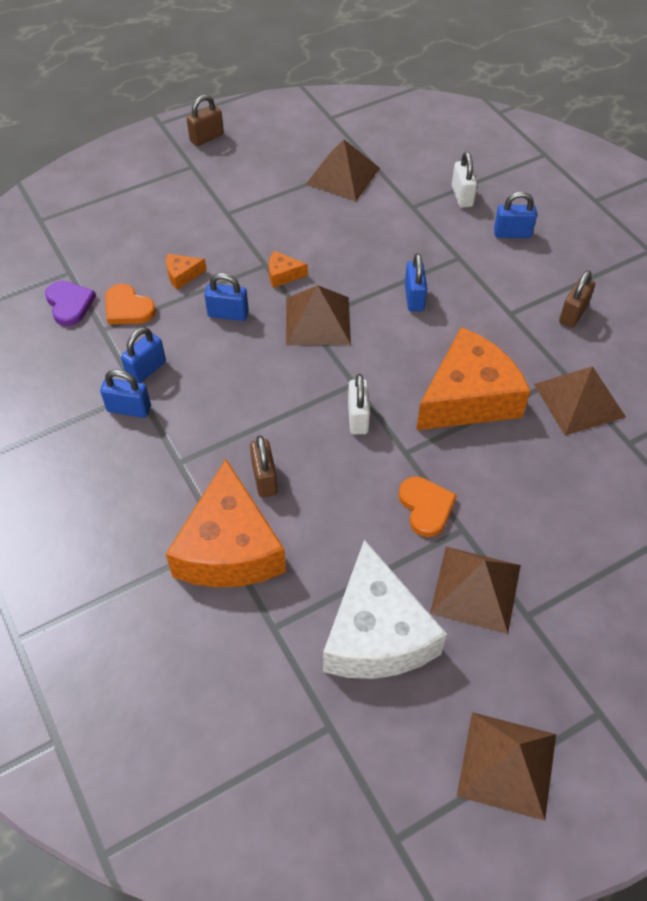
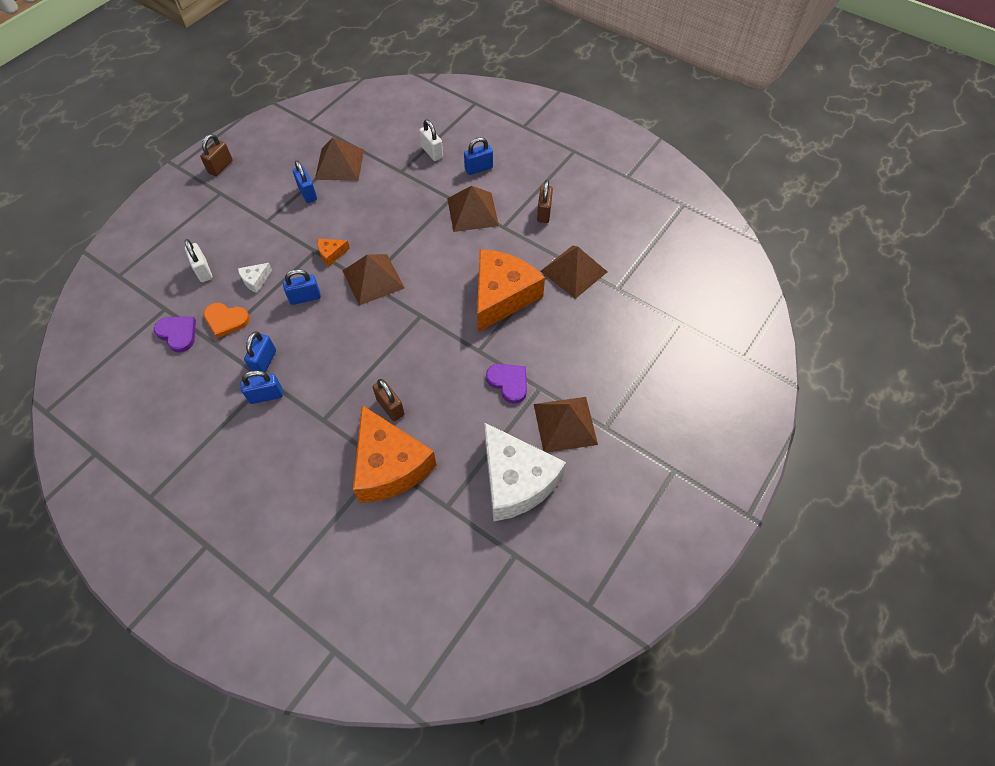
camera: 25 degrees left, 5 degrees up
(182, 275) = (255, 280): orange cheese -> white cheese
(358, 418) = (434, 339): white padlock -> white padlock (203, 271)
(414, 298) = (433, 238): blue padlock -> blue padlock (307, 193)
(426, 507) = (508, 382): orange heart -> purple heart
(507, 764) = (634, 527): brown pyramid -> brown pyramid (472, 212)

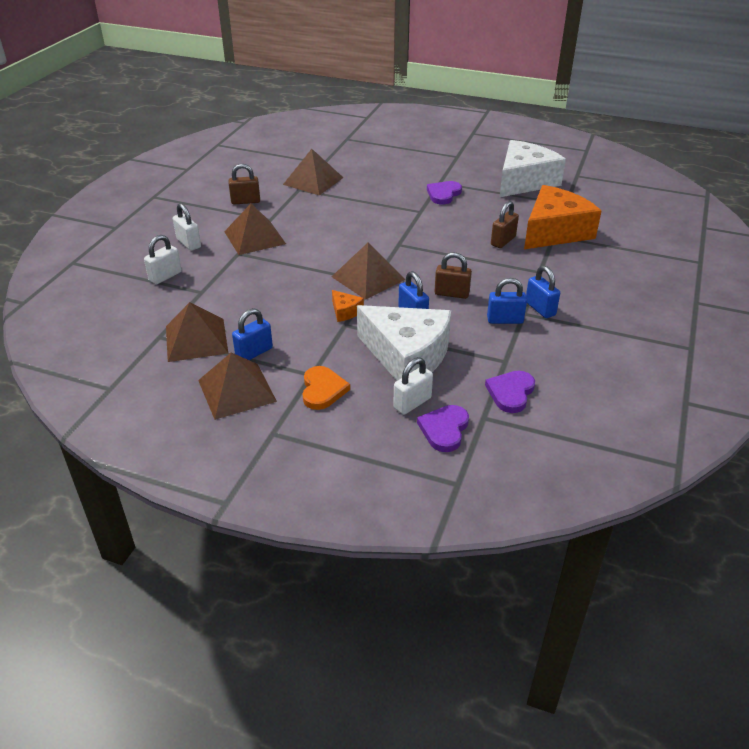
camera: 105 degrees left, 20 degrees down
(167, 282) = (444, 429): none -> purple heart
(220, 167) = (219, 450): brown padlock -> brown padlock (451, 293)
(226, 320) = (472, 361): orange heart -> orange heart (322, 390)
(255, 280) = (407, 356): white cheese -> white cheese, size x2.50
(478, 168) = (188, 243): blue padlock -> white padlock
(502, 296) = (356, 208): orange cheese -> none
(565, 424) = (464, 169): brown pyramid -> brown pyramid (237, 390)

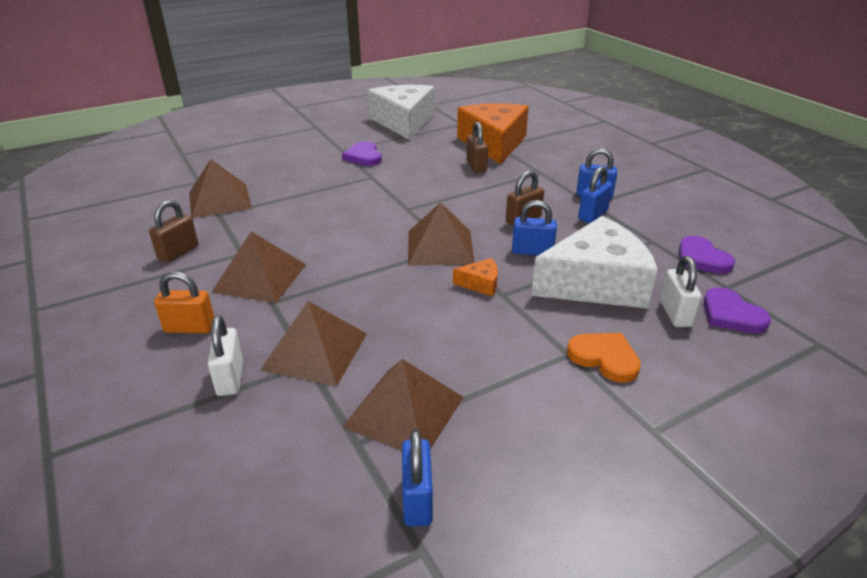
camera: 50 degrees left, 5 degrees down
(188, 243) = (190, 328): white padlock -> orange padlock
(237, 390) = (546, 423): brown pyramid -> brown pyramid (315, 351)
(254, 352) = (485, 376): blue padlock -> blue padlock (417, 499)

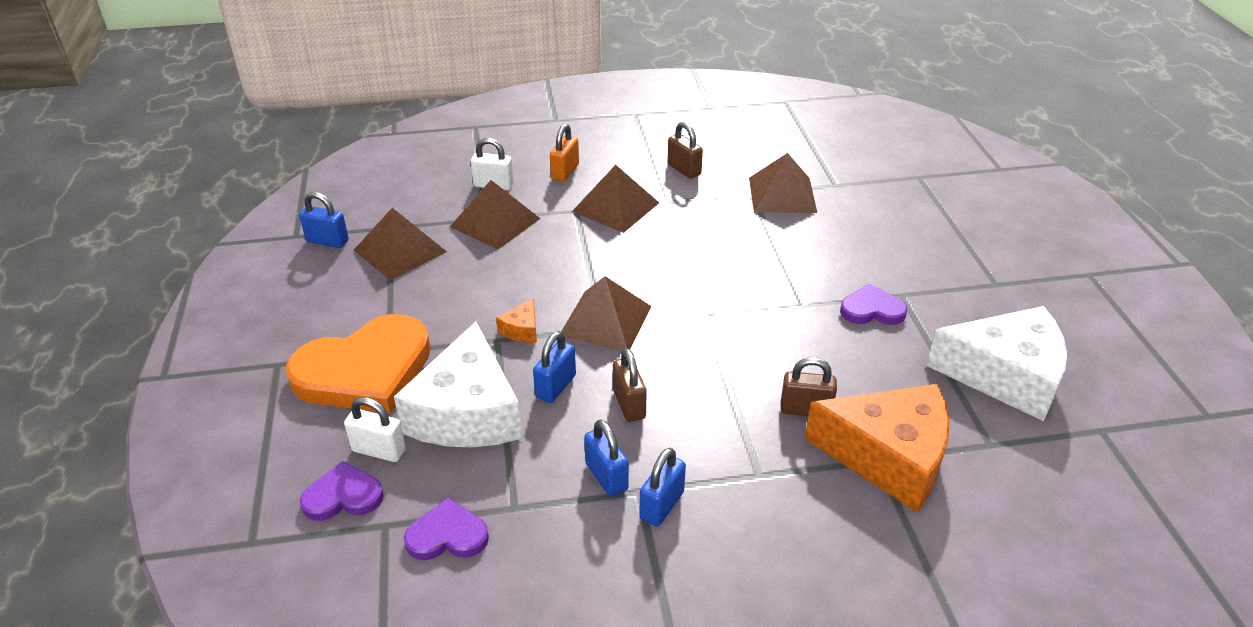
camera: 110 degrees right, 5 degrees up
(604, 358) = (365, 370): orange heart -> orange heart, size x2.05

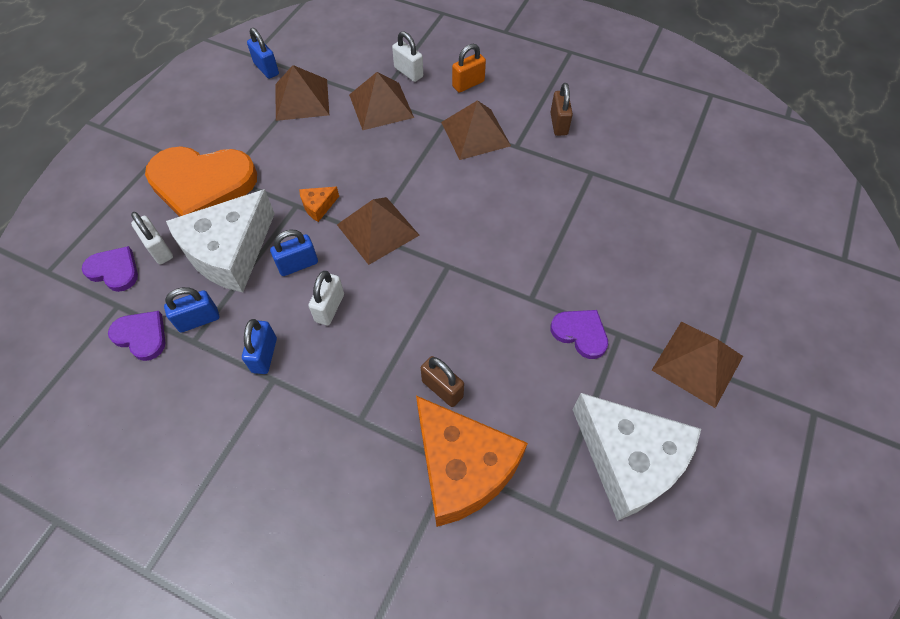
camera: 35 degrees right, 20 degrees up
(629, 404) = (330, 308): brown padlock -> white padlock
(662, 505) = (277, 400): blue padlock -> blue padlock (198, 320)
(782, 194) = (615, 186): brown pyramid -> brown pyramid (697, 363)

